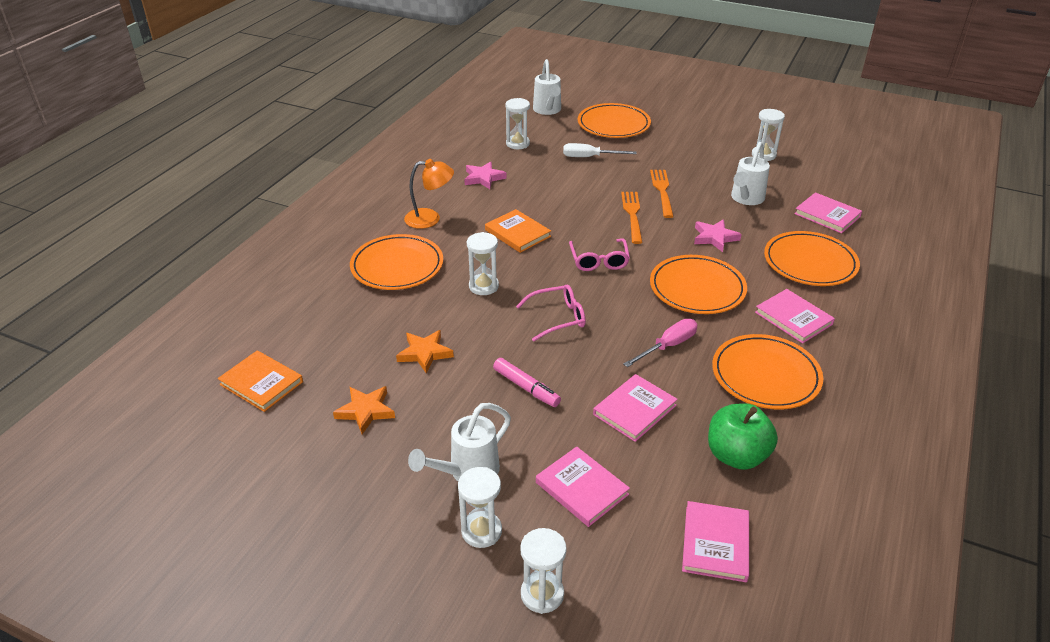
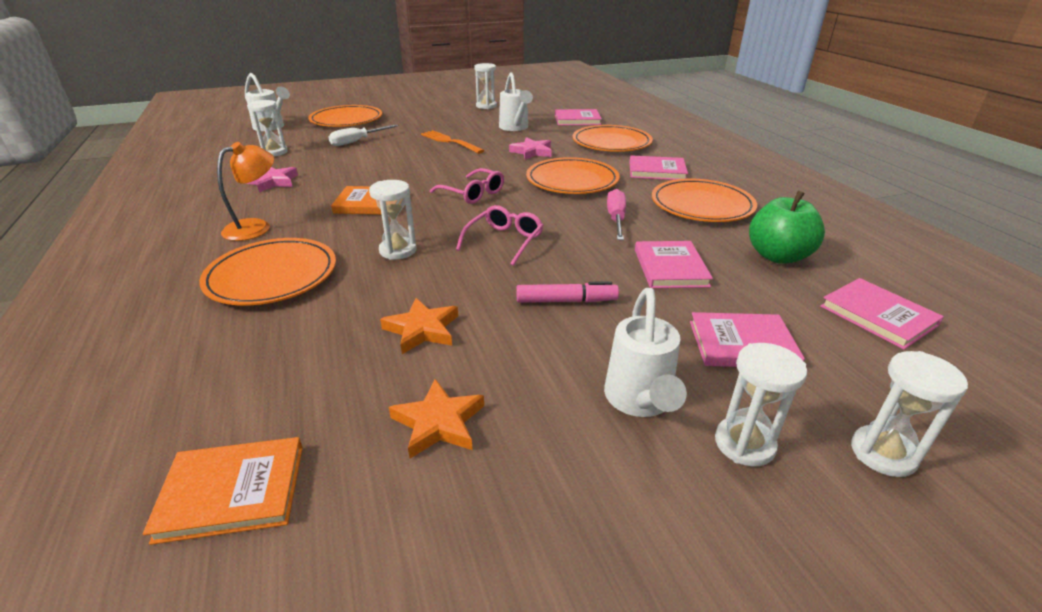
camera: 45 degrees left, 5 degrees down
(632, 215) = (451, 160): orange fork -> none

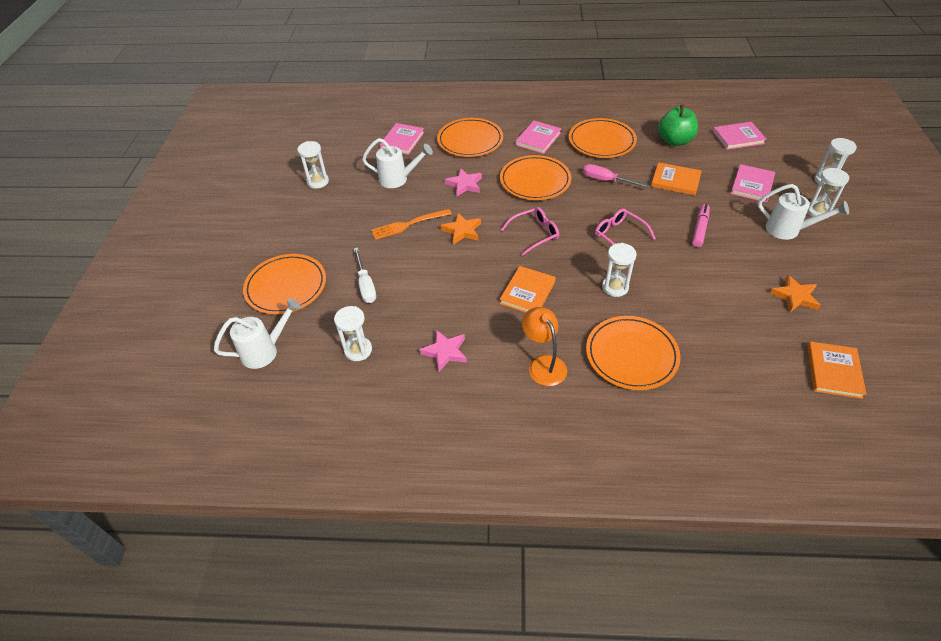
camera: 65 degrees left, 15 degrees up
(422, 329) = (715, 290): orange star -> orange star (462, 231)
(670, 268) = (675, 181): pink book -> orange book

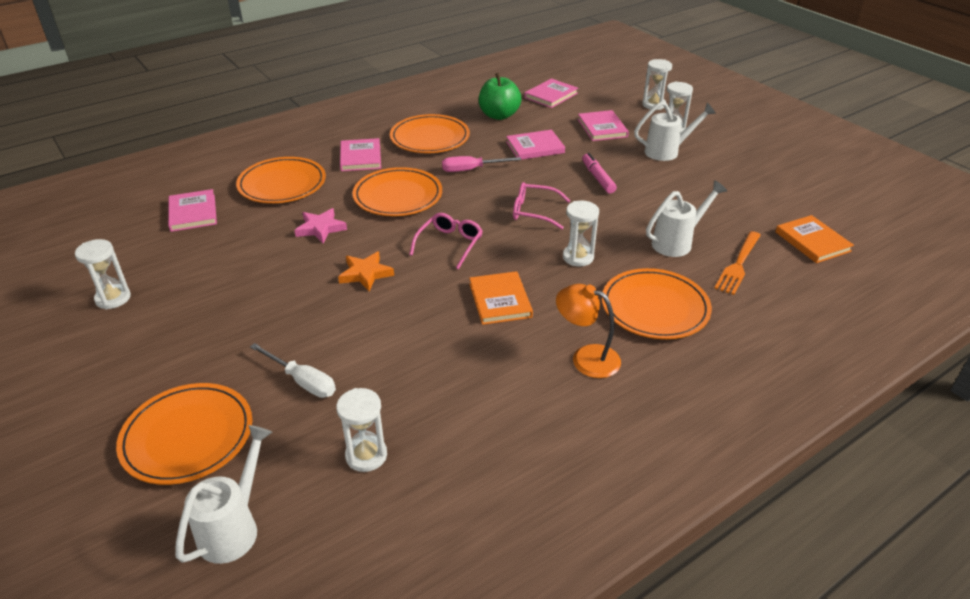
camera: 40 degrees left, 10 degrees down
(398, 179) = (230, 253): white watering can -> white watering can (677, 242)
(408, 224) = (292, 294): orange fork -> orange fork (738, 265)
(445, 352) = (473, 401): pink star -> none
(675, 181) = (535, 147): orange book -> pink book
(795, 296) = (726, 199): orange star -> none

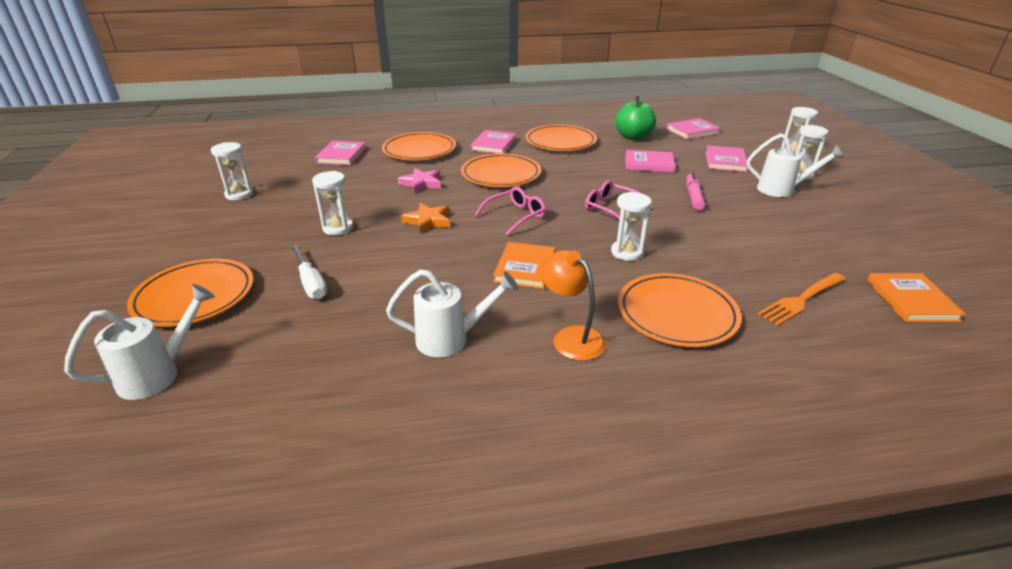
camera: 25 degrees right, 5 degrees down
(366, 455) = (306, 355): white hourglass -> white hourglass (338, 228)
(471, 170) = (578, 169): pink screwdriver -> none
(677, 242) = (742, 264): white watering can -> white watering can (451, 339)

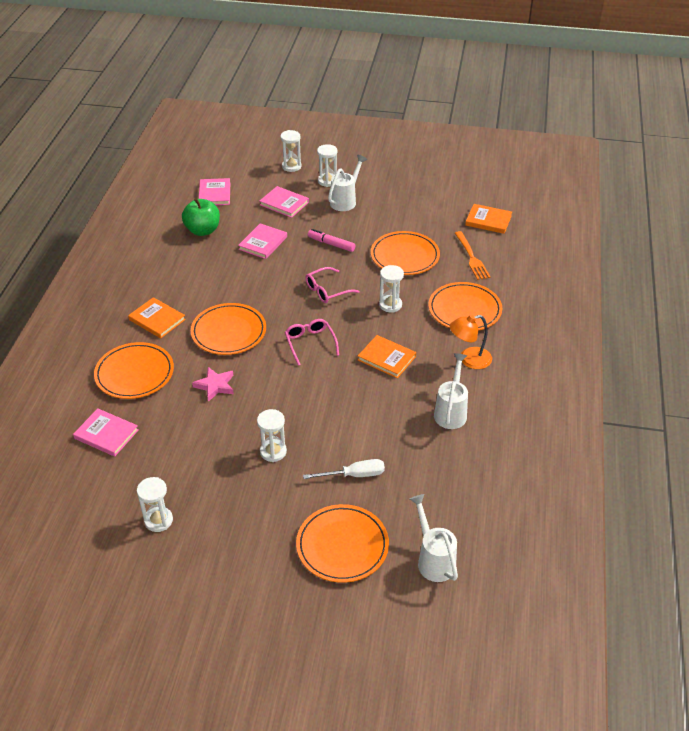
camera: 70 degrees left, 10 degrees up
(428, 221) = (290, 394): orange star -> none
(493, 144) = (157, 320): pink book -> orange book
(560, 142) = (182, 276): orange plate -> orange plate (405, 256)

